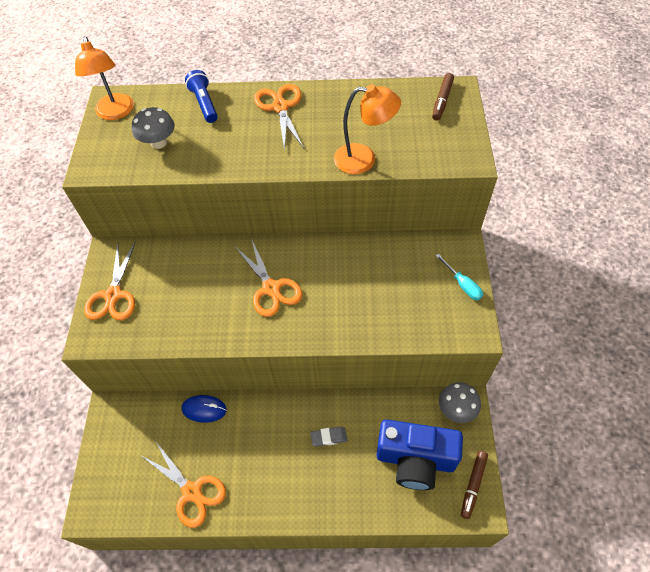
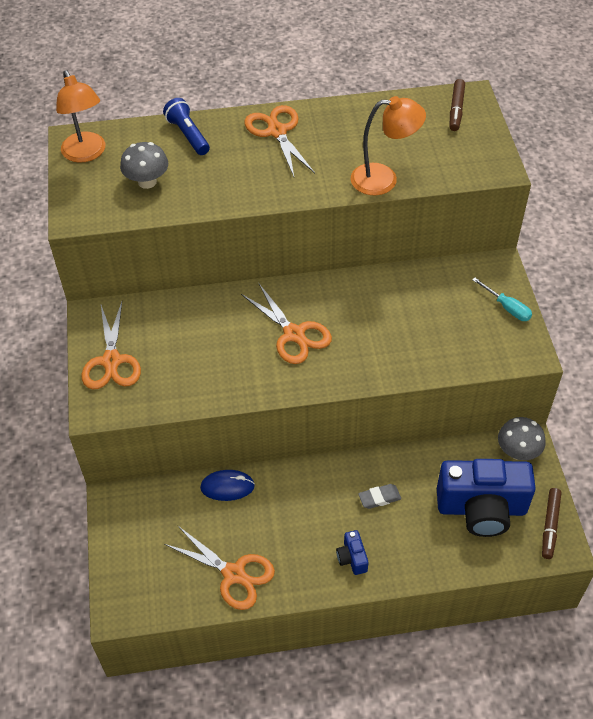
camera: 10 degrees left, 5 degrees down
(294, 491) = (352, 558): none -> blue camera

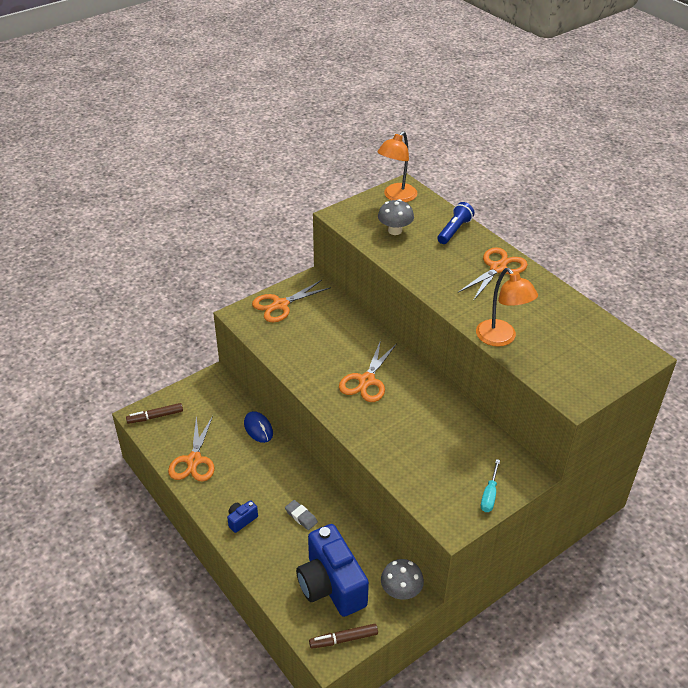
camera: 60 degrees right, 10 degrees down
(456, 109) = (619, 352): brown marker -> brown marker (155, 416)

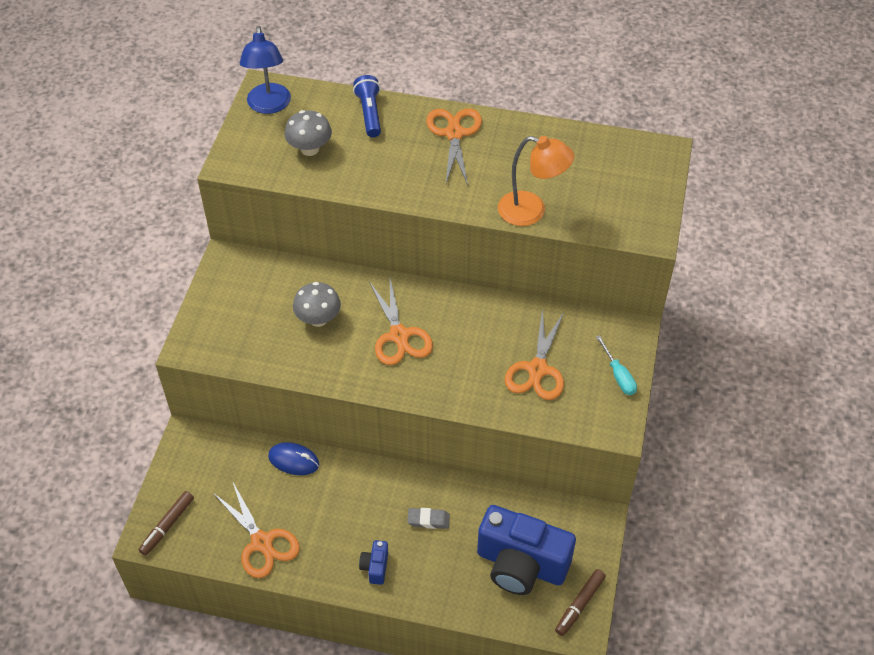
camera: 40 degrees left, 10 degrees up
(280, 305) = (223, 308): orange scissors -> orange scissors (537, 369)
(396, 197) = (269, 106): orange lamp -> blue lamp
(401, 591) = (585, 522): grey mushroom -> grey mushroom (318, 319)

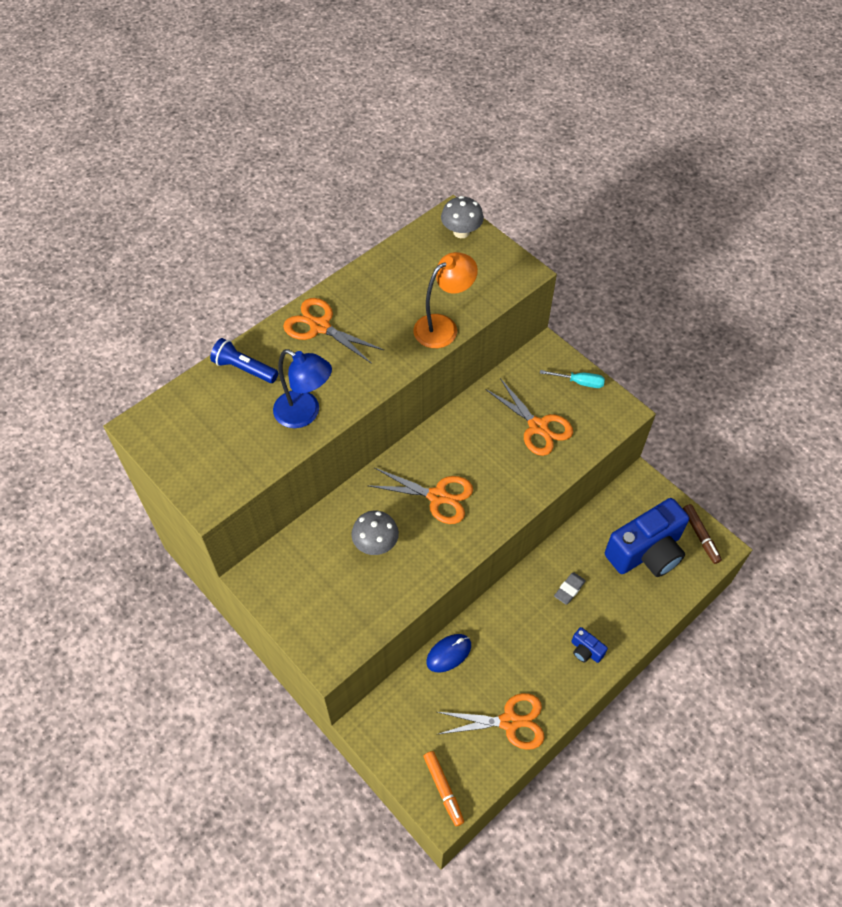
camera: 55 degrees left, 5 degrees up
(167, 526) = (443, 789): brown marker -> orange marker
(269, 106) = (165, 434): blue lamp -> blue lamp (305, 414)
(309, 149) = (245, 432): grey mushroom -> grey mushroom (461, 232)

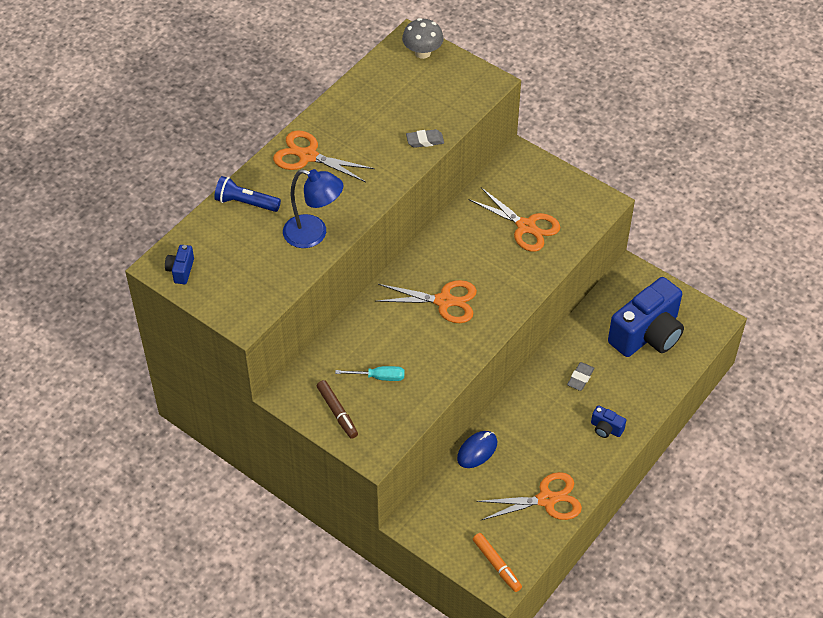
camera: 10 degrees left, 5 degrees down
(159, 434) = (181, 270): none -> blue camera
(375, 543) = (395, 350): grey mushroom -> none
(443, 326) = (425, 141): orange lamp -> grey eraser
(579, 382) = (557, 181): turquoise screwdriver -> turquoise screwdriver (379, 377)
(700, 536) = (696, 313): brown marker -> brown marker (337, 412)

